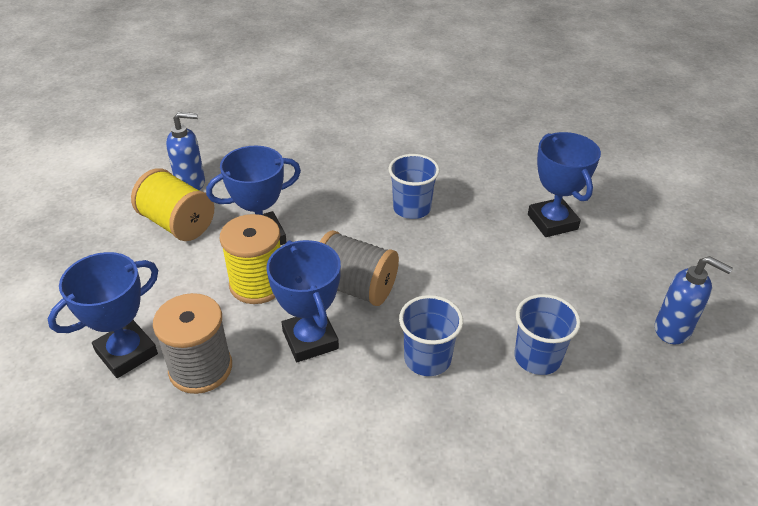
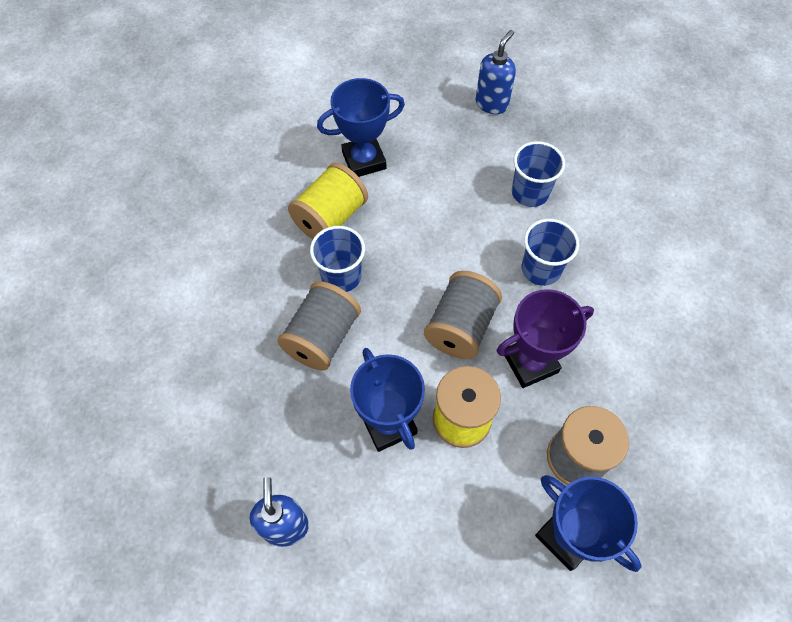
camera: 90 degrees left, 20 degrees up
(177, 224) = (365, 527): yellow spool -> yellow spool (330, 218)
(310, 340) = (530, 363): blue trophy -> purple trophy
(348, 198) = (322, 337): none -> grey spool

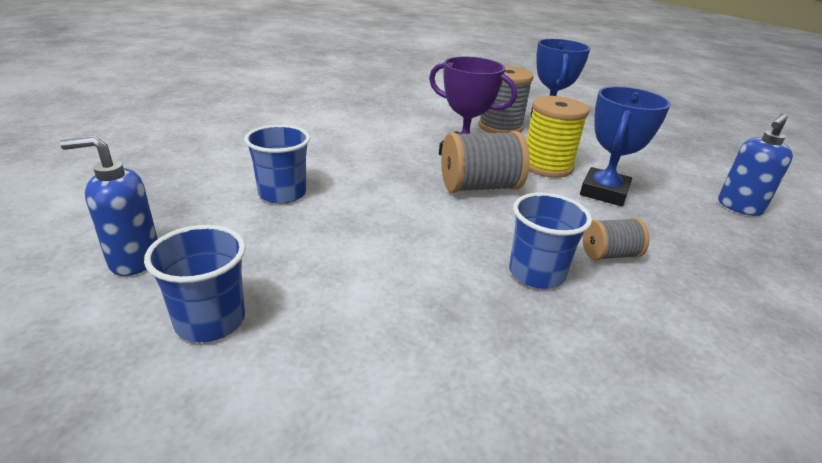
camera: 130 degrees left, 30 degrees down
(322, 337) = (609, 254): grey spool -> grey spool, size x0.57
(330, 218) = (480, 323): yellow spool -> none
(364, 160) = (349, 339): blue trophy -> none
(541, 269) = (371, 168): blue cup -> blue cup (210, 321)

